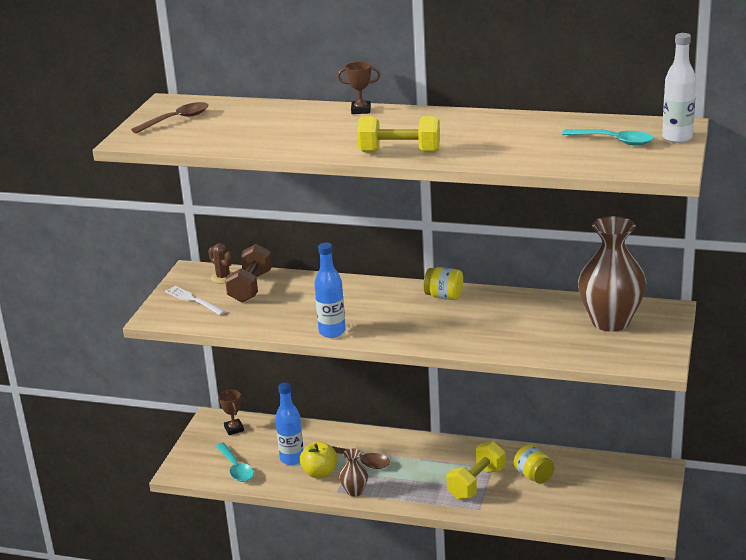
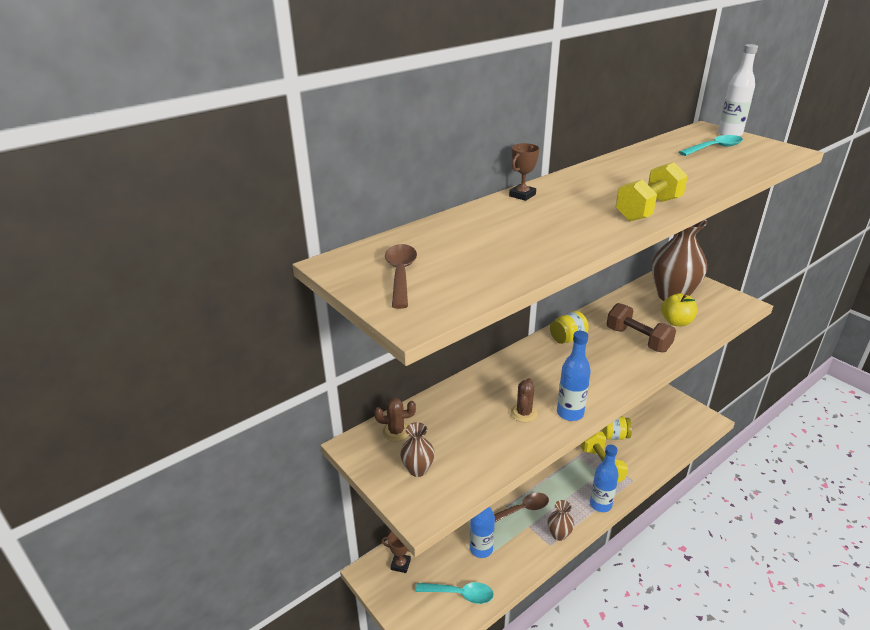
camera: 55 degrees left, 5 degrees up
(193, 300) = (418, 469): white fork -> brown vase
(251, 287) = (436, 423): brown dumbbell -> brown dumbbell (638, 339)
(307, 314) = (524, 413): none -> brown cactus
(319, 473) = (516, 542): yellow apple -> yellow apple (676, 322)
(420, 501) = (600, 504): none -> blue bottle

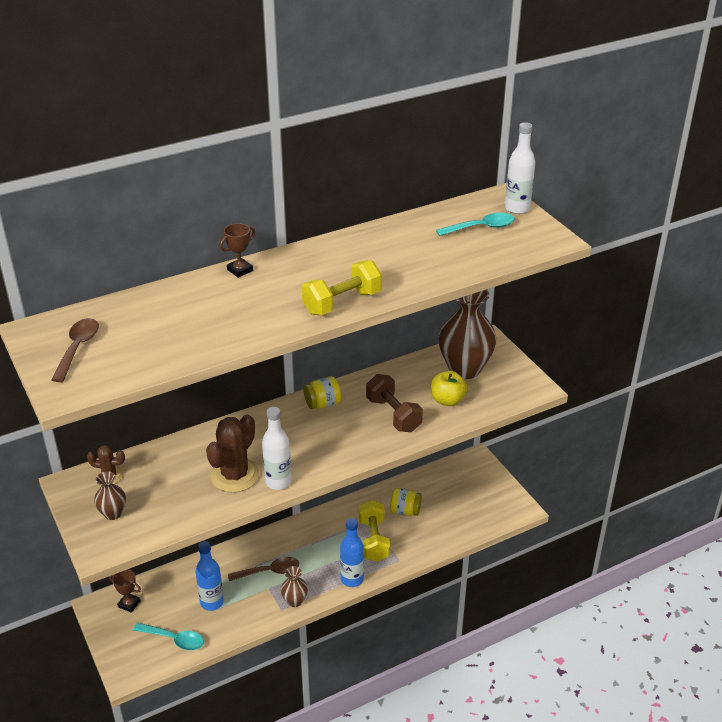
camera: 10 degrees right, 5 degrees up
(524, 413) = (235, 475): brown cactus -> brown cactus, size x1.86
(570, 413) = (278, 482): blue bottle -> white bottle

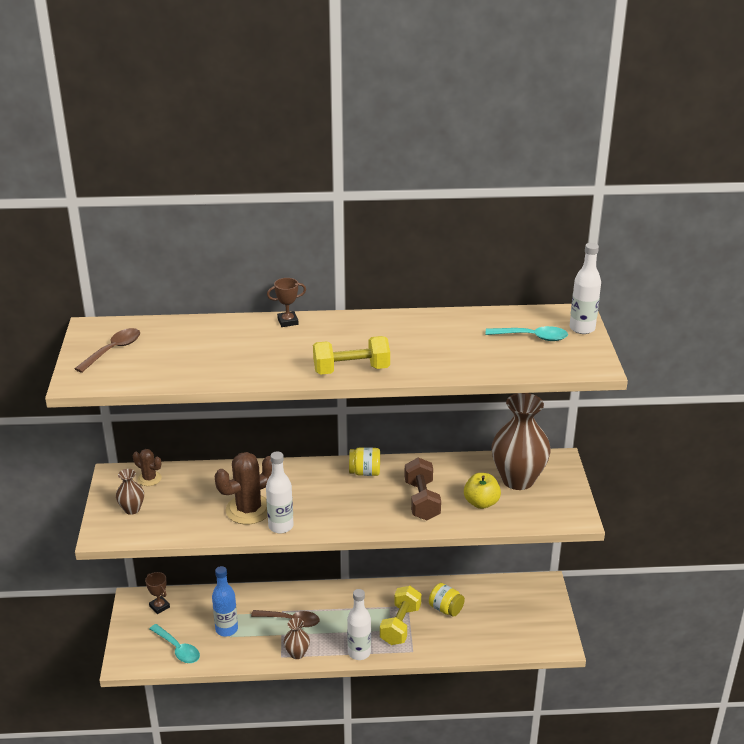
camera: 25 degrees right, 5 degrees down
(352, 579) = (359, 652): blue bottle -> white bottle

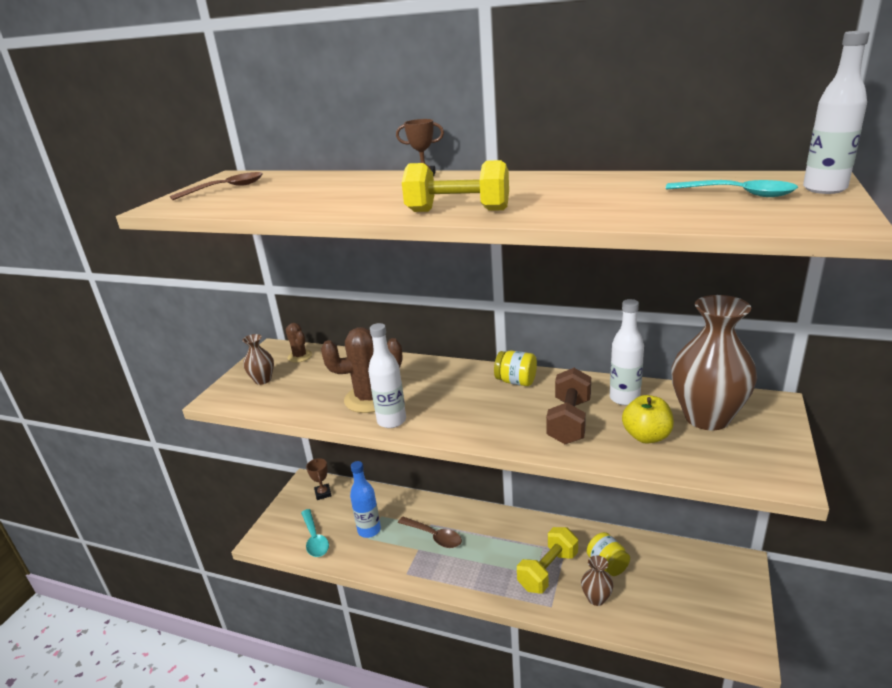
camera: 25 degrees right, 5 degrees down
(297, 653) = (424, 574): brown vase -> brown vase (596, 598)
(359, 652) = (489, 591): white bottle -> white bottle (624, 398)

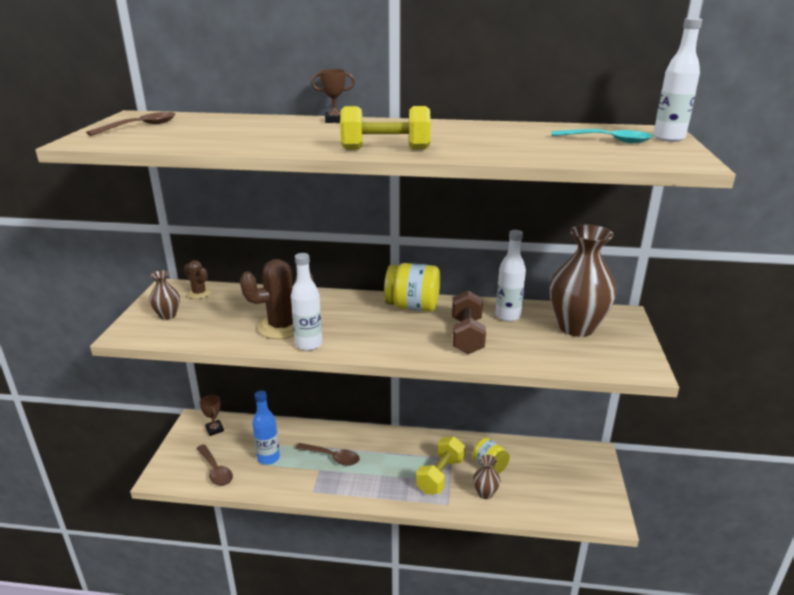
camera: 15 degrees left, 0 degrees up
(315, 539) = (215, 470): turquoise spoon -> brown spoon
(516, 381) = (412, 307): yellow jar -> yellow jar, size x1.56
(646, 436) = (533, 344): yellow apple -> none

